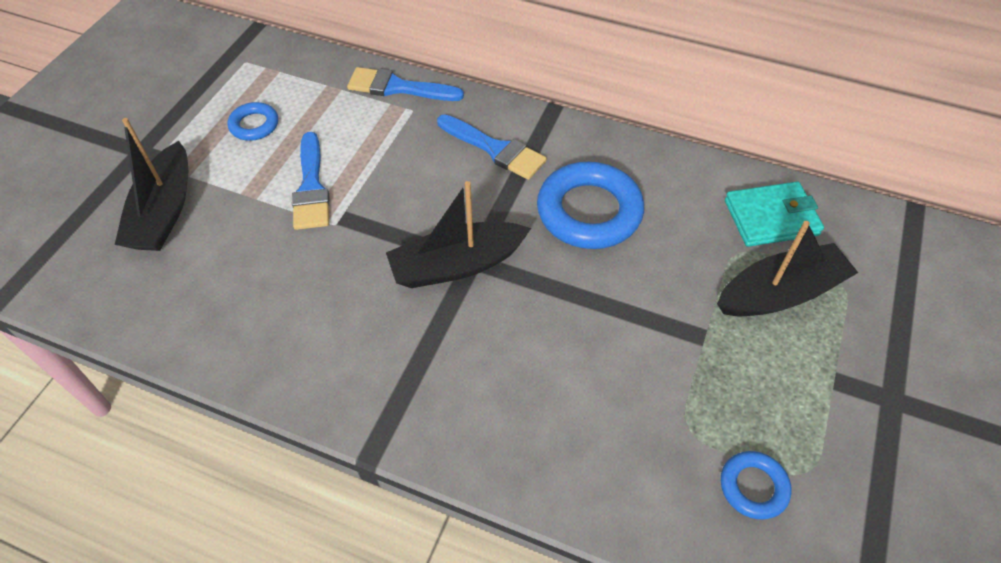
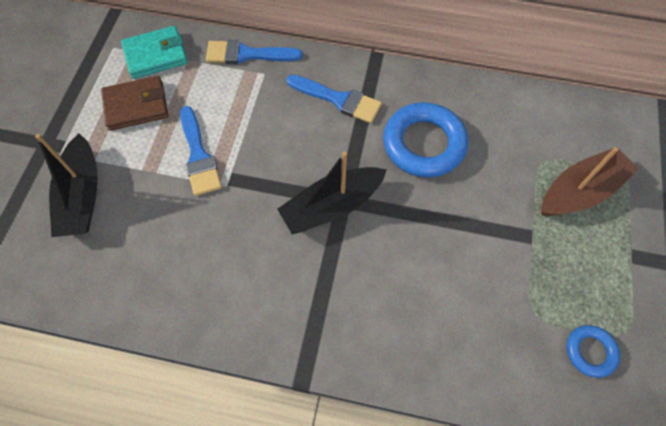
camera: 10 degrees left, 10 degrees up
(254, 125) = (136, 106): blue ring -> brown wallet
(771, 218) = (561, 128): turquoise wallet -> turquoise wallet (156, 55)
(780, 293) = (580, 191): black boat -> brown boat

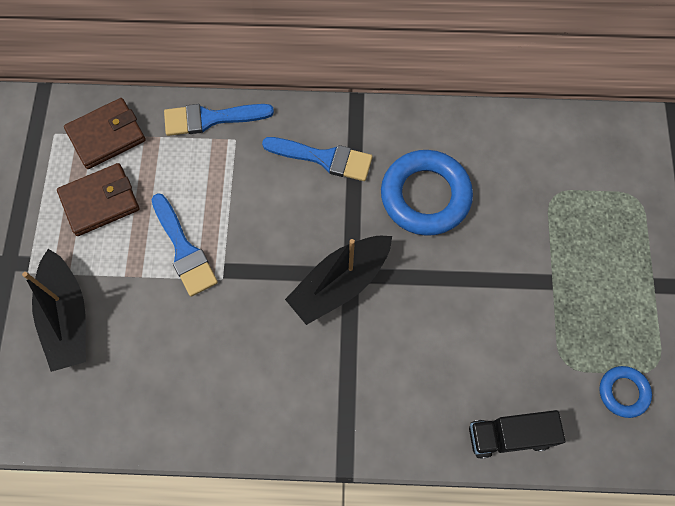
camera: 10 degrees left, 5 degrees up
(156, 55) = (106, 136): turquoise wallet -> brown wallet
(470, 374) = (509, 436): none -> black truck
(580, 191) = (595, 223): brown boat -> none

